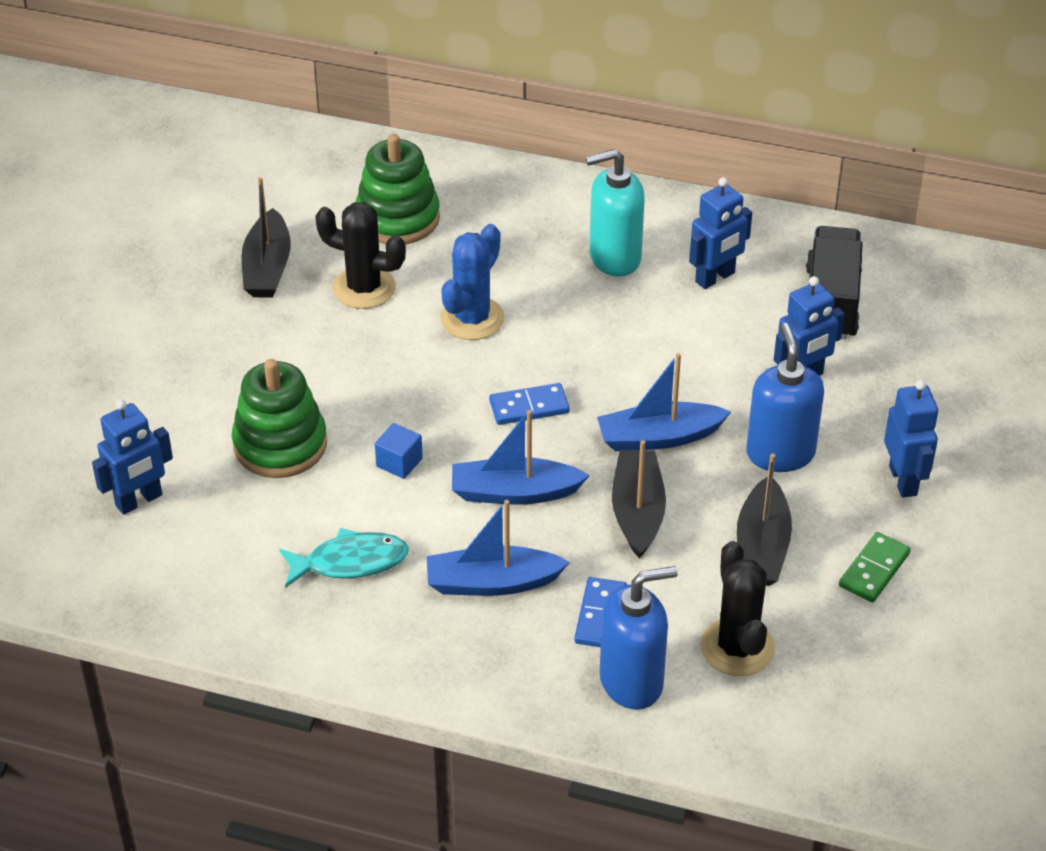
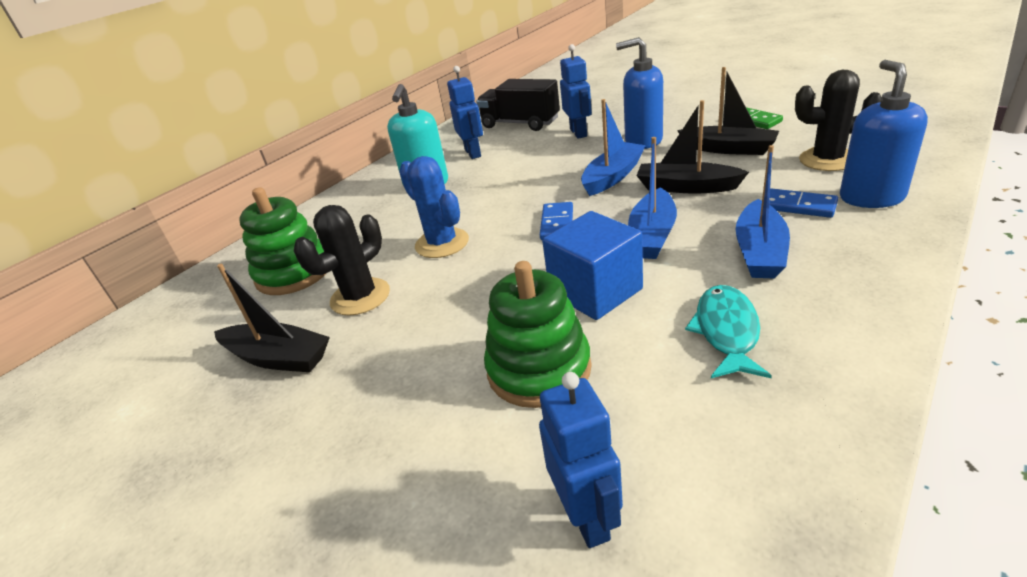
camera: 65 degrees left, 10 degrees down
(399, 462) = (595, 291): blue cube -> blue cube, size x2.05
(659, 437) = (613, 176): blue boat -> blue boat turned 150 degrees counterclockwise
(903, 480) = (678, 111): blue robot -> none

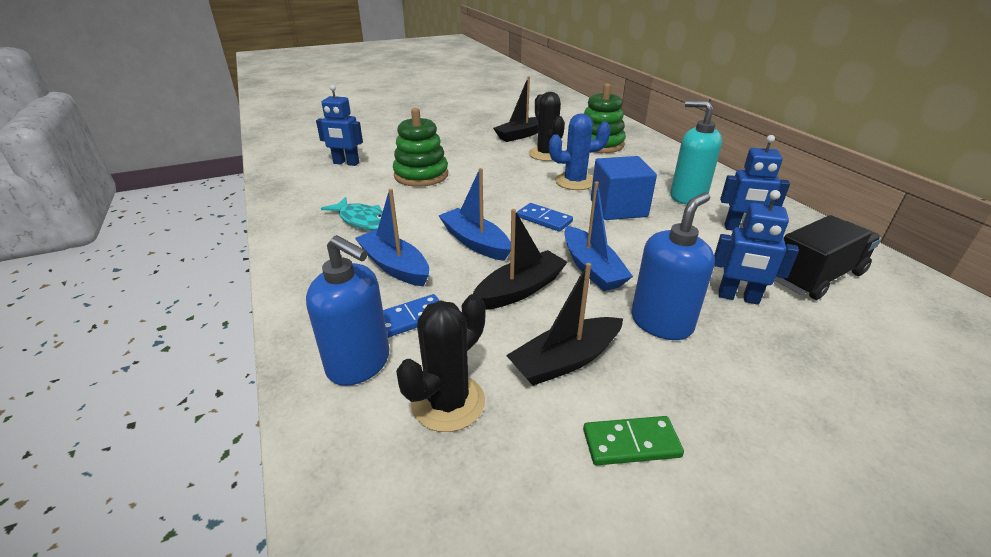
camera: 115 degrees right, 0 degrees up
(595, 291) = (450, 204): blue cube -> blue cube (618, 208)

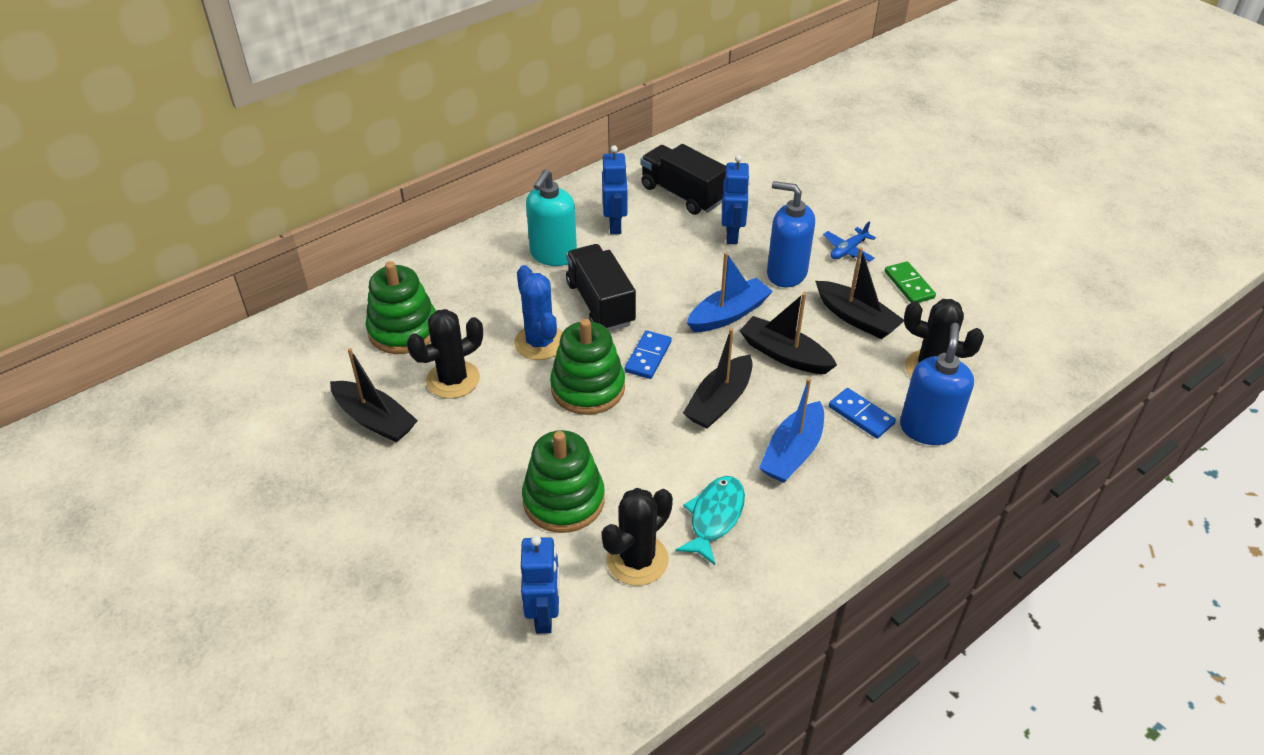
camera: 105 degrees left, 10 degrees up
(355, 190) = (637, 560): none -> black cactus
(475, 242) = (719, 401): blue boat -> black boat
(518, 193) = (588, 388): none -> green stacking toy
(618, 208) = (600, 303): blue cube -> black truck
(718, 396) = (848, 250): none -> blue plane

